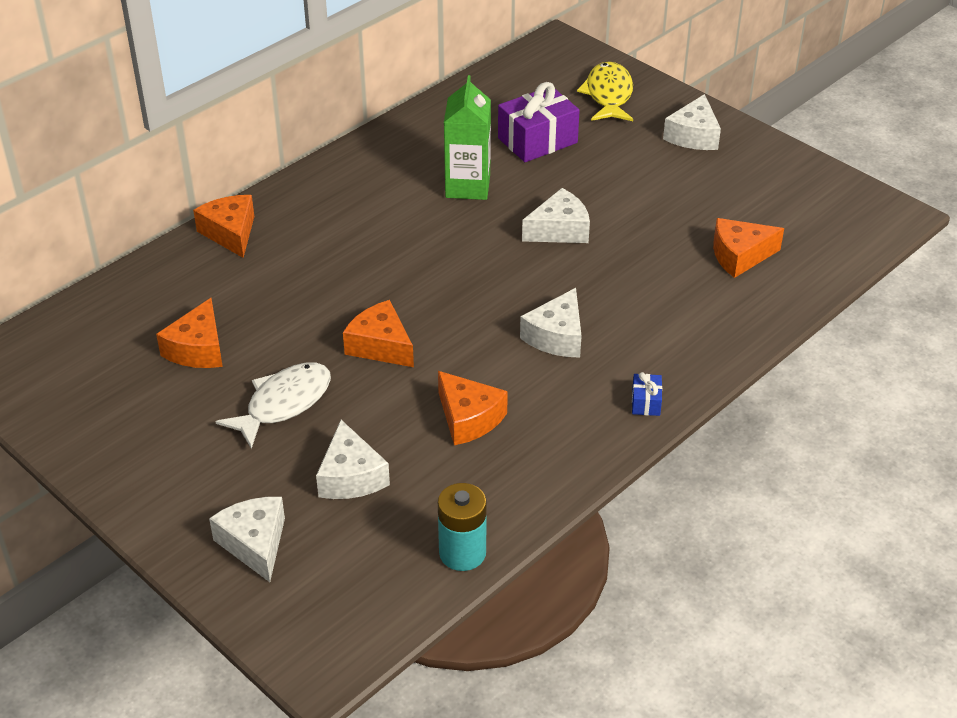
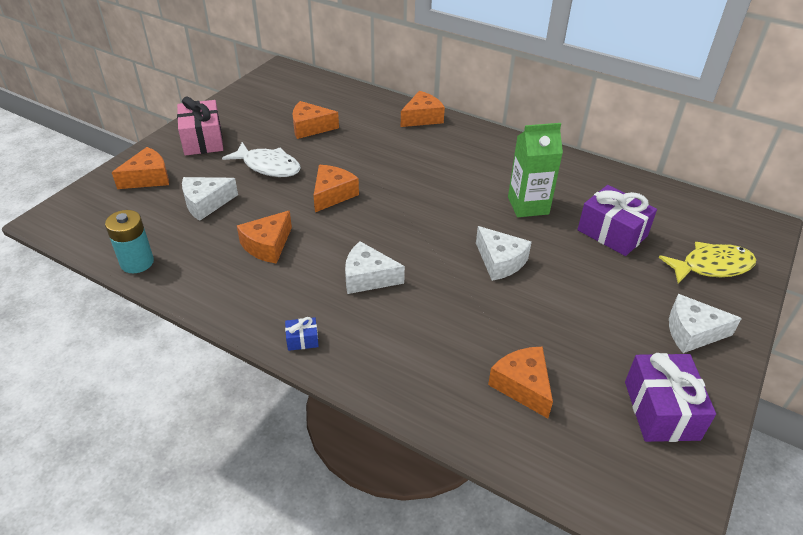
camera: 75 degrees right, 0 degrees up
(172, 475) = (203, 140): none -> pink gift
(254, 544) = (148, 178): white cheese -> orange cheese
(780, 182) = (661, 410): none -> purple gift

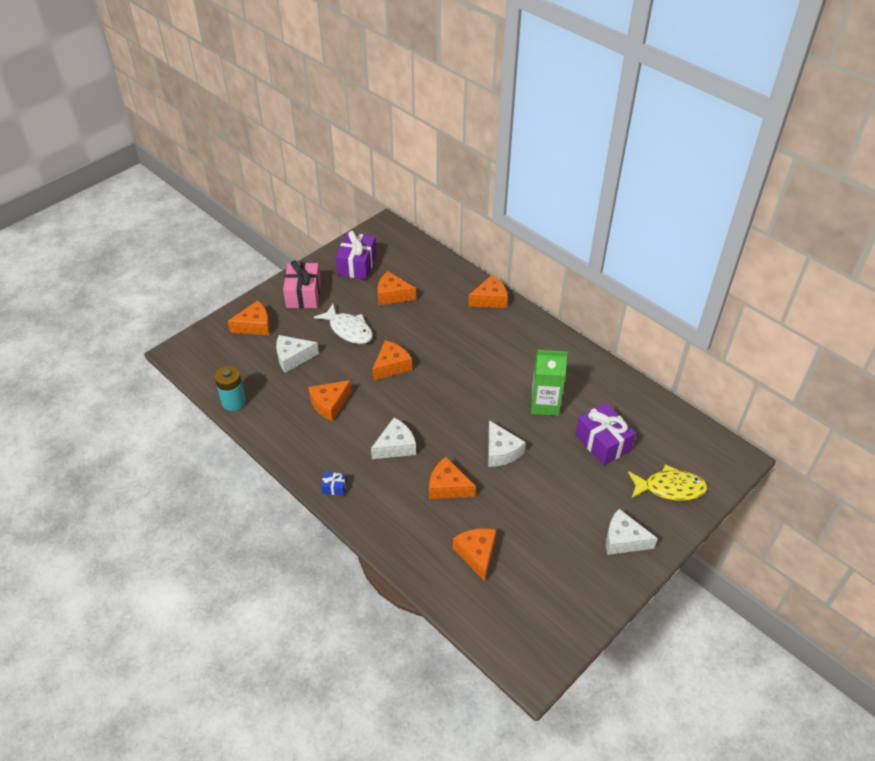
camera: 15 degrees right, 5 degrees up
(368, 277) = (395, 446): white cheese -> white cheese turned 120 degrees clockwise
(451, 312) = (448, 487): none -> orange cheese
(661, 410) = (568, 593): purple gift -> purple gift (357, 265)

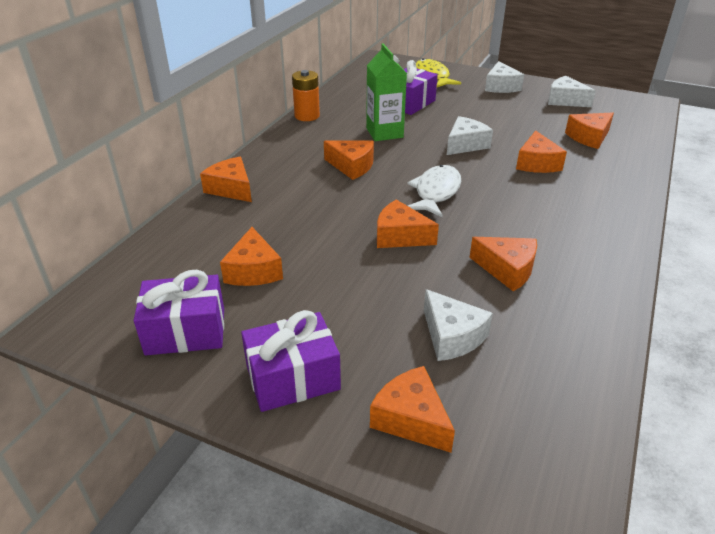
camera: 110 degrees left, 10 degrees down
(233, 402) = (593, 373): turquoise battery -> none
(303, 294) = (293, 377): pink gift -> purple gift
(334, 487) = (619, 230): blue gift -> none
(348, 330) = (353, 294): white fish -> white fish (436, 192)
(395, 446) = (520, 203): white cheese -> white cheese (565, 100)
(494, 368) = (352, 166): none -> orange cheese
(597, 362) = (307, 116): none -> orange battery

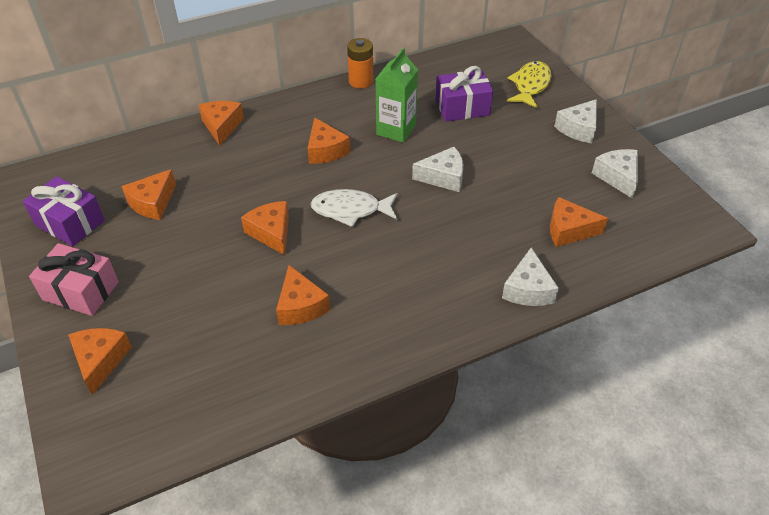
camera: 40 degrees right, 10 degrees up
(293, 377) = (81, 291): purple gift -> pink gift
(436, 192) = (350, 210): white fish -> white fish turned 150 degrees counterclockwise
(452, 336) = (194, 328): white cheese -> white cheese (528, 289)
(537, 163) = (474, 230): orange cheese -> none

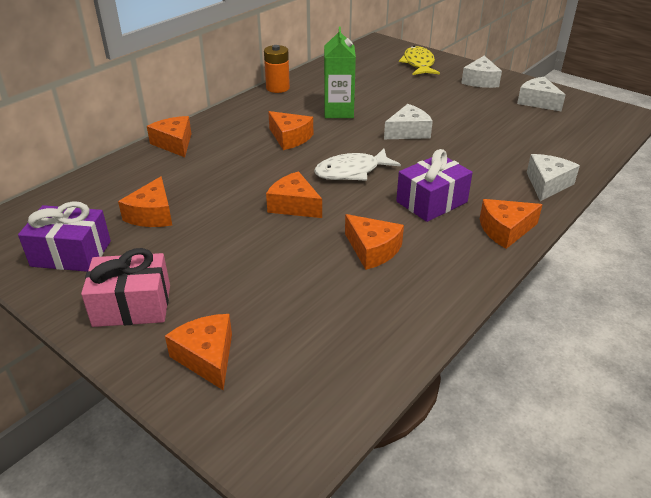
camera: 25 degrees left, 10 degrees down
(462, 107) = (379, 87): purple gift -> purple gift (431, 202)
(528, 289) = (547, 184): white cheese -> white cheese turned 135 degrees counterclockwise
(568, 230) = (537, 140): orange cheese -> orange cheese (505, 230)

